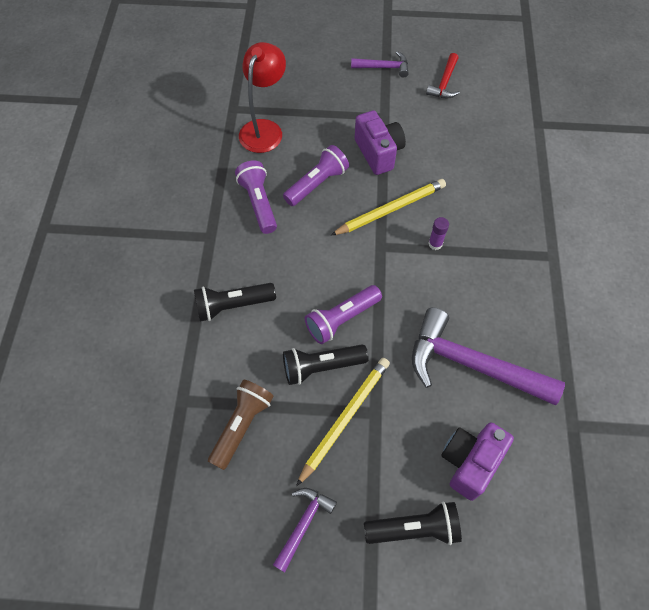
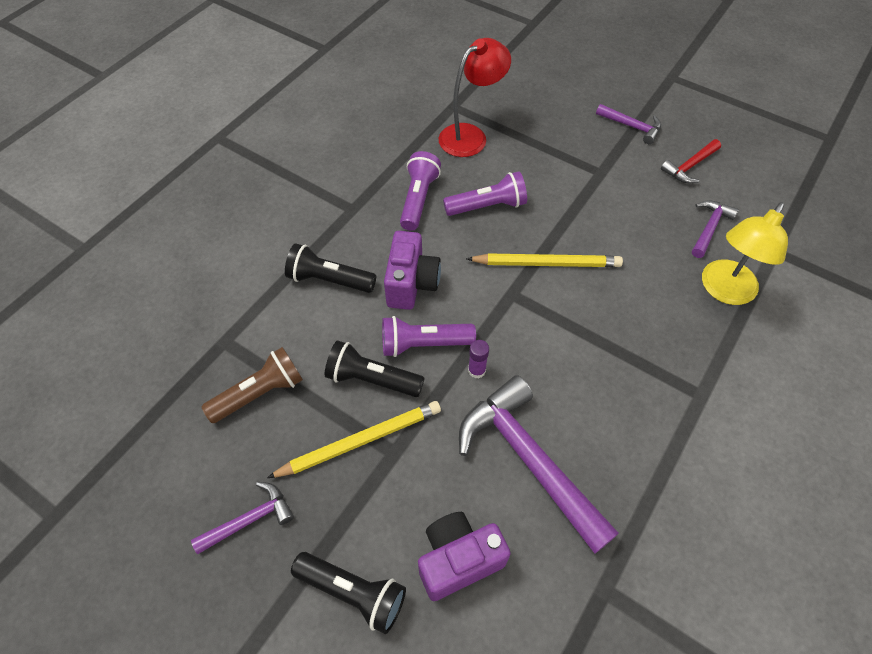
camera: 30 degrees right, 5 degrees down
(378, 153) = (571, 204): purple camera -> purple camera (411, 284)
(435, 244) = (572, 318): purple glue stick -> purple glue stick (476, 370)
(486, 126) = (709, 228): none -> purple hammer
(523, 171) = (724, 291): none -> yellow lamp

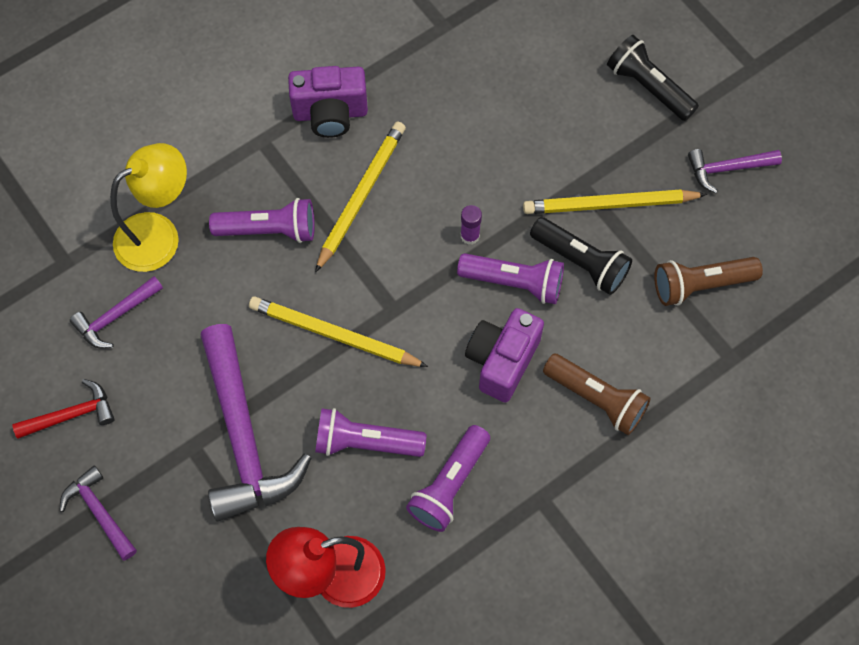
camera: 160 degrees left, 10 degrees up
(329, 280) = (596, 398): black flashlight -> brown flashlight
(458, 560) = (553, 82): purple camera -> purple camera (330, 114)
(528, 459) = (457, 138): purple hammer -> purple hammer (243, 437)
(586, 374) = (361, 196): none -> yellow pencil
(643, 322) = (269, 230): none -> purple flashlight

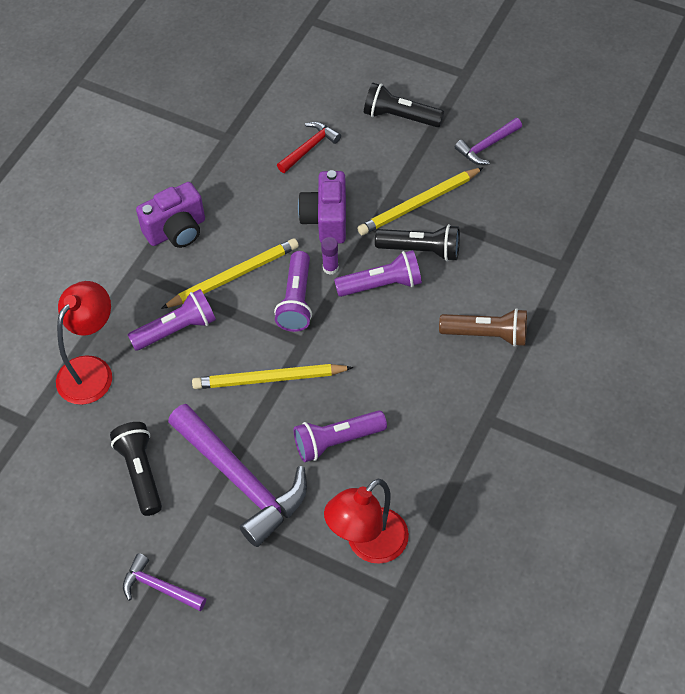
camera: 25 degrees left, 10 degrees down
(72, 415) = (96, 528): red hammer -> red hammer (309, 148)
(115, 317) = (90, 443): purple hammer -> none
(147, 375) = (140, 473): none -> black flashlight
(159, 234) = (91, 370): yellow lamp -> red lamp
(361, 196) = (233, 276): yellow pencil -> yellow pencil turned 60 degrees clockwise
(449, 485) = (416, 441): purple flashlight -> purple flashlight (296, 300)
(502, 361) = (404, 340): purple camera -> purple camera (326, 220)
(700, 285) = (514, 228): brown flashlight -> none

